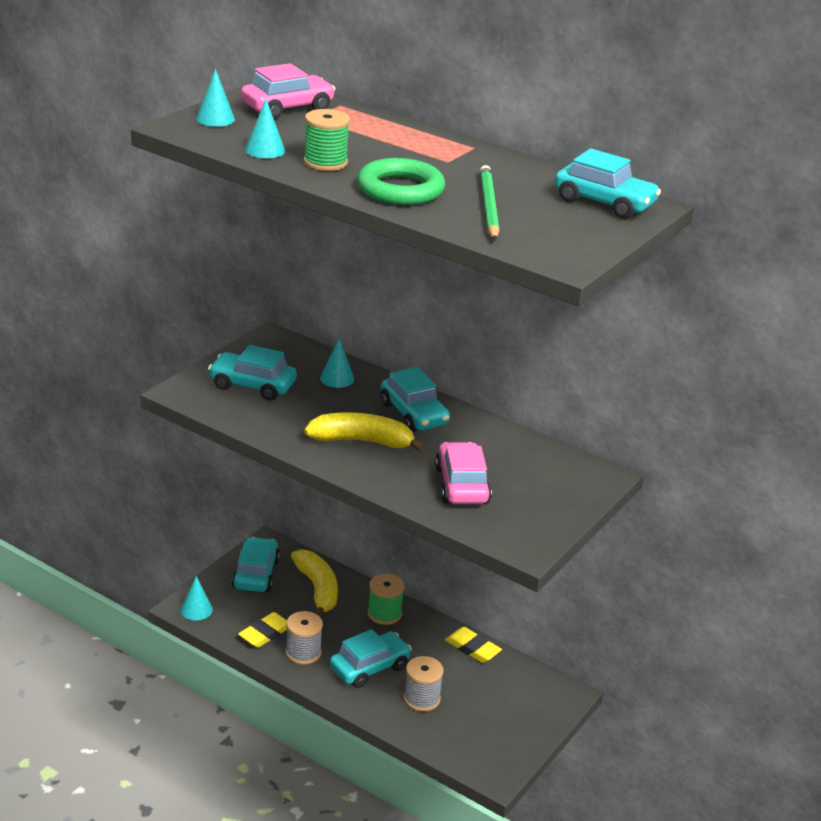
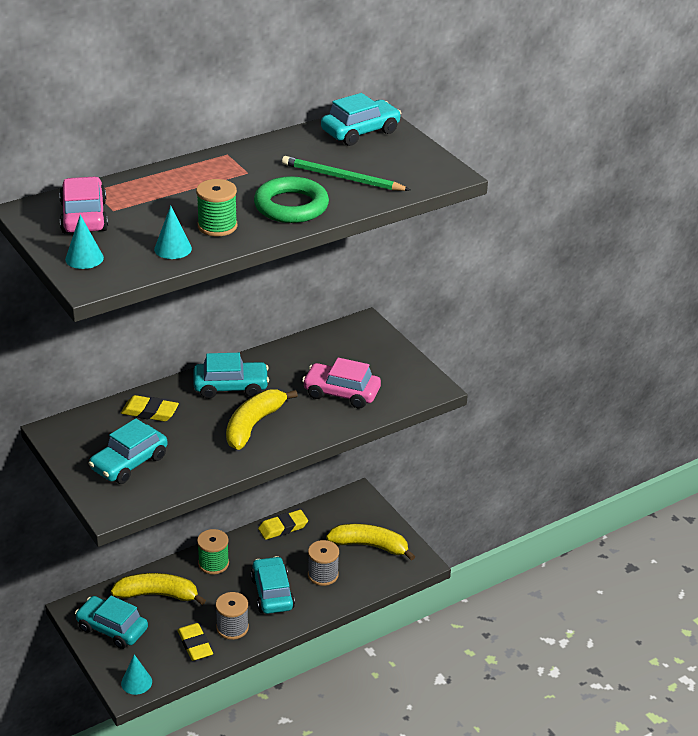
camera: 65 degrees left, 5 degrees up
(337, 378) = (150, 412): turquoise cone -> yellow eraser
(493, 724) = (370, 546): none -> yellow banana

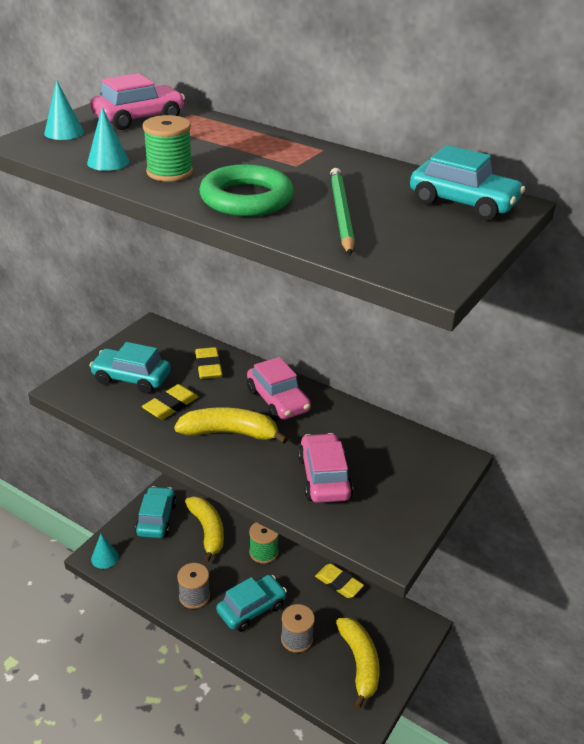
camera: 65 degrees right, 0 degrees up
(195, 645) = (162, 578): yellow eraser -> yellow eraser (171, 405)
(231, 387) = (278, 400): turquoise car -> pink car

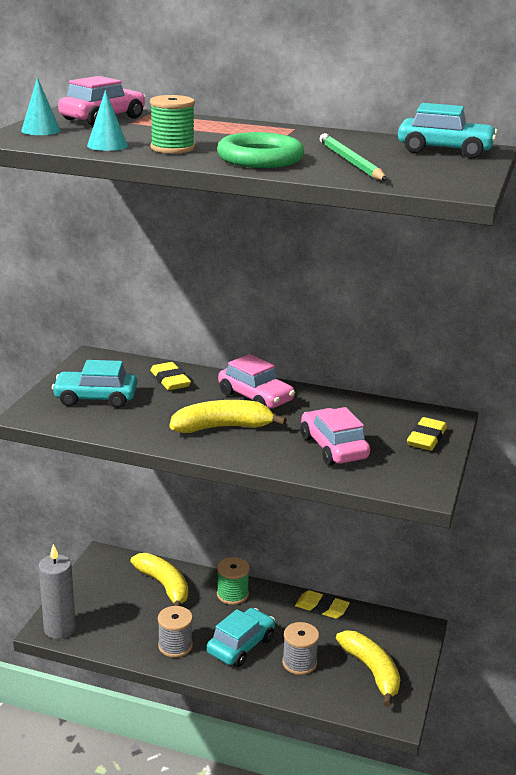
camera: 15 degrees left, 10 degrees down
(104, 557) = (59, 629): turquoise cone -> grey candle
(156, 519) = (102, 584): turquoise car -> none
(171, 405) = (150, 414): yellow eraser -> yellow eraser (426, 438)

